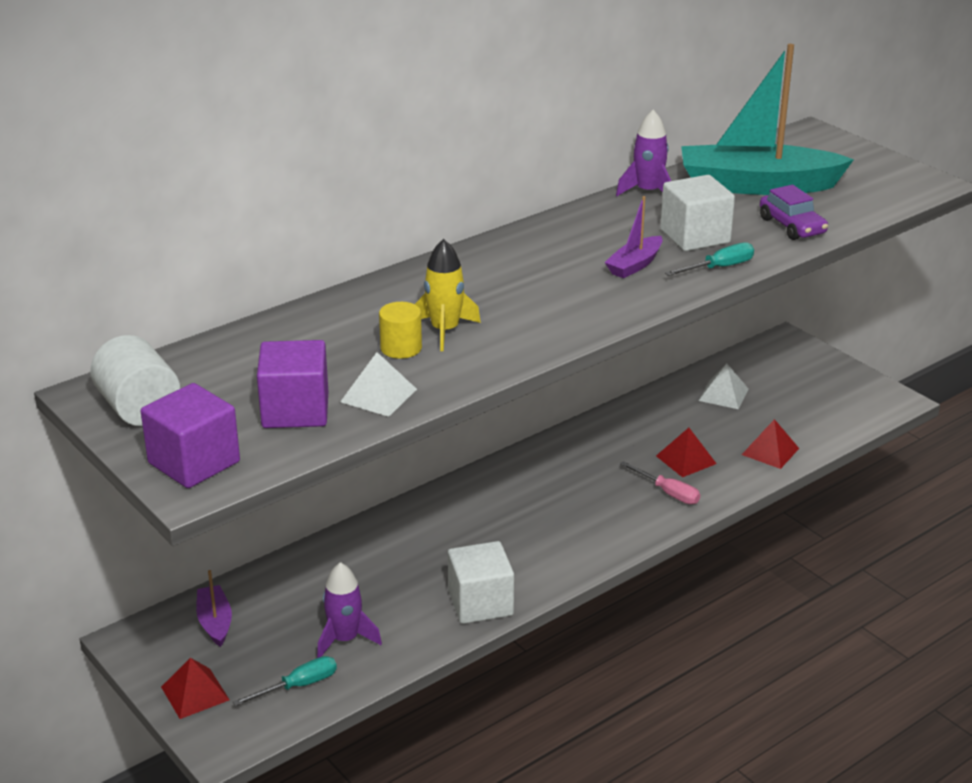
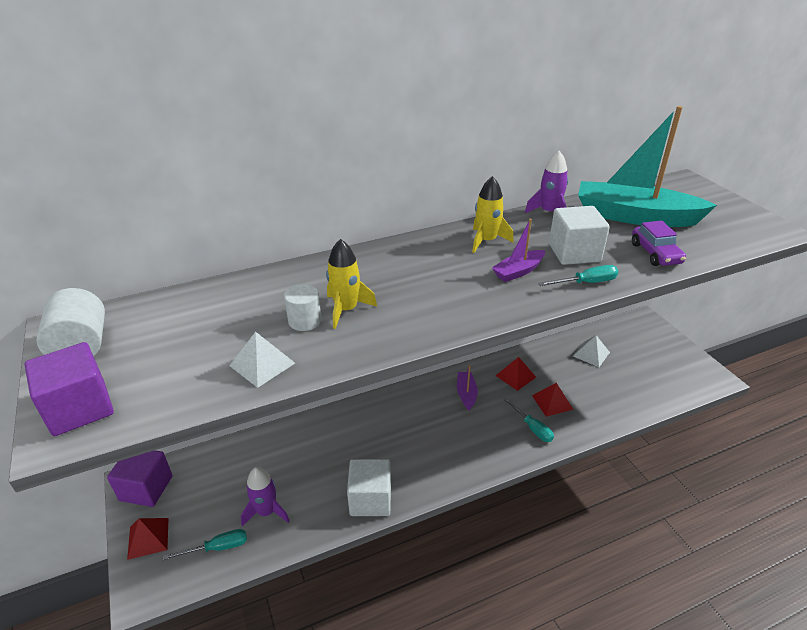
camera: 15 degrees right, 5 degrees up
(215, 622) = (190, 478): purple boat -> purple boat (466, 394)
(295, 410) = (190, 368): purple cube -> purple cube (146, 488)
(401, 348) = (305, 321): yellow cylinder -> white cylinder
(581, 235) = (486, 241): none -> yellow rocket
(668, 493) = (532, 428): pink screwdriver -> turquoise screwdriver
(770, 451) = (615, 405): red pyramid -> red pyramid (515, 376)

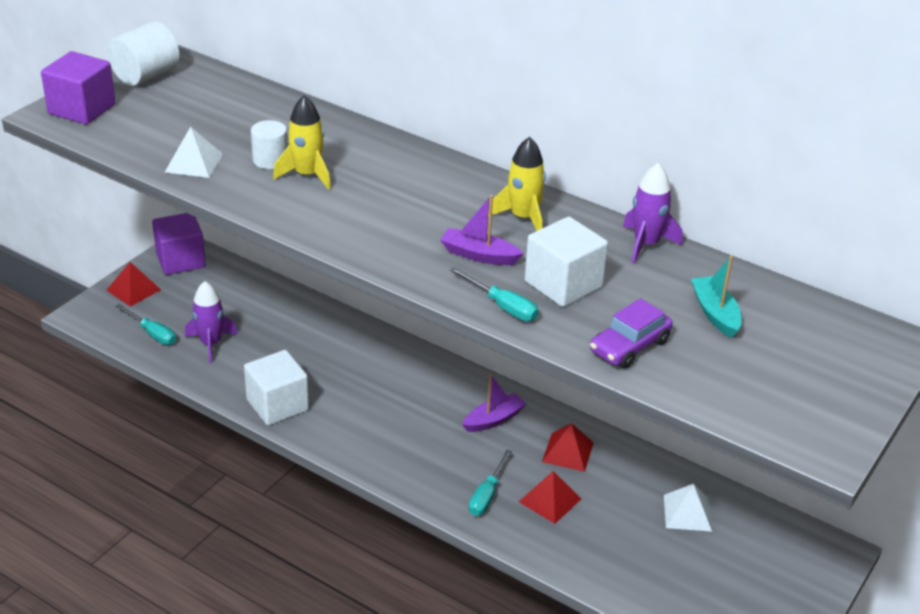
camera: 55 degrees right, 0 degrees up
(634, 217) = (715, 313): turquoise boat -> turquoise boat, size x0.45

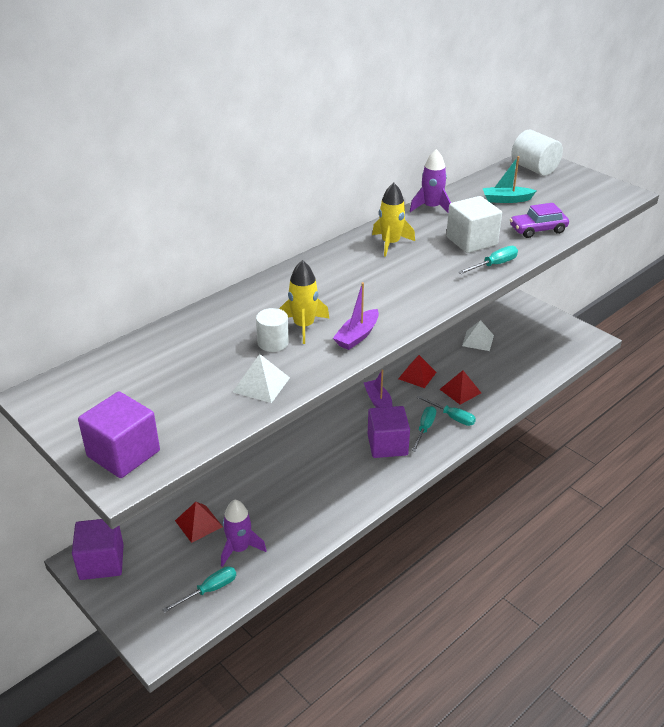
camera: 75 degrees left, 0 degrees up
(133, 290) = (133, 602): red pyramid -> red pyramid (198, 523)
(146, 75) = (76, 407): white cylinder -> white cylinder (534, 168)
(277, 405) = (333, 512): white cube -> none
(409, 437) = (387, 445): none -> purple cube
(452, 469) = (424, 429): none -> turquoise screwdriver
(479, 255) = (433, 266): purple boat -> purple boat (357, 336)
(629, 346) = (538, 230): purple car -> purple car turned 105 degrees clockwise

